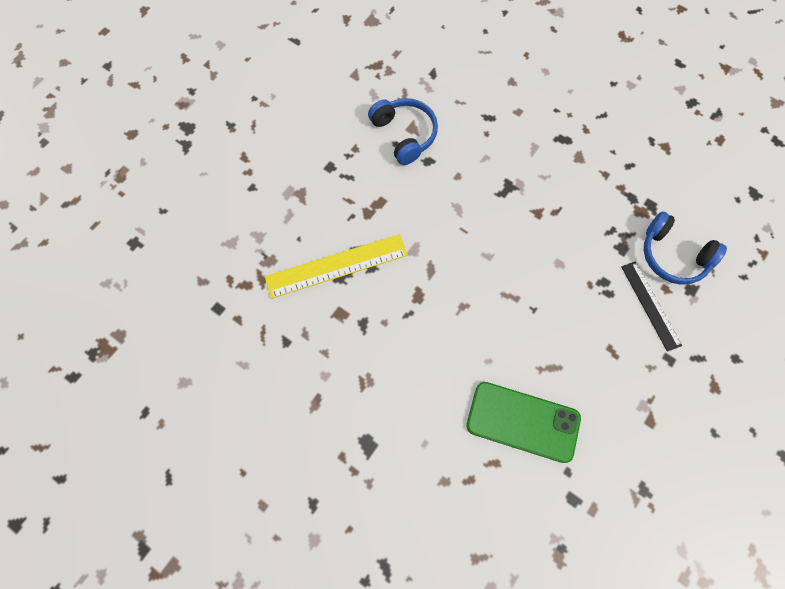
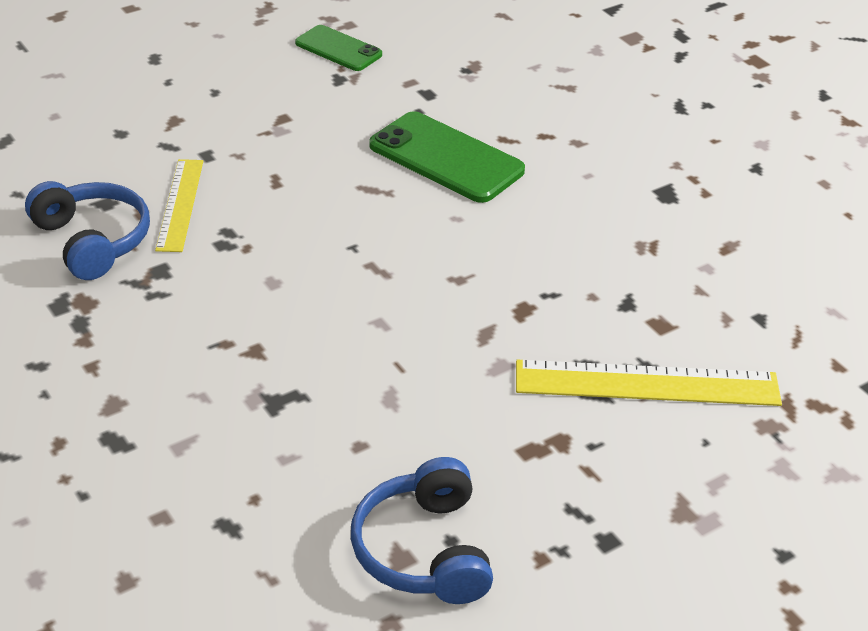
camera: 160 degrees left, 30 degrees down
(650, 305) = (180, 204): black ruler -> yellow ruler
(669, 534) = (338, 49): none -> green phone

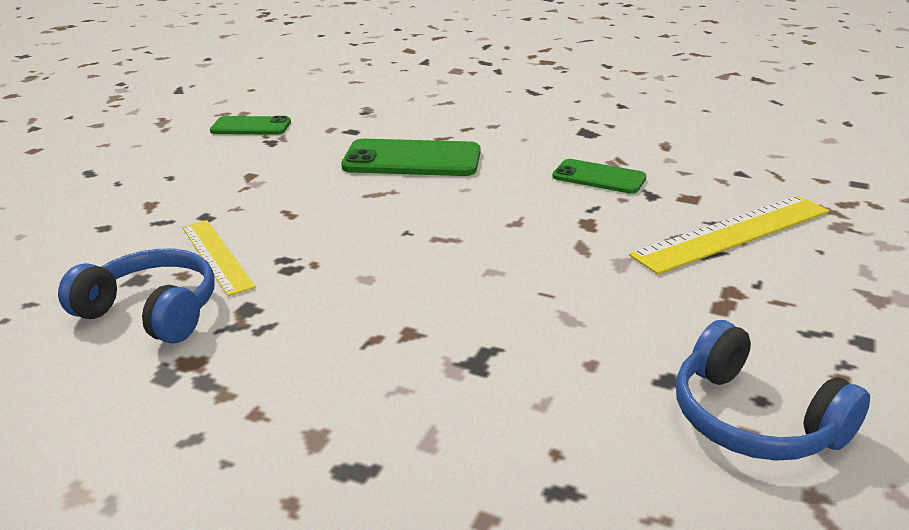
camera: 30 degrees left, 10 degrees down
(602, 259) = (599, 177): none -> green phone

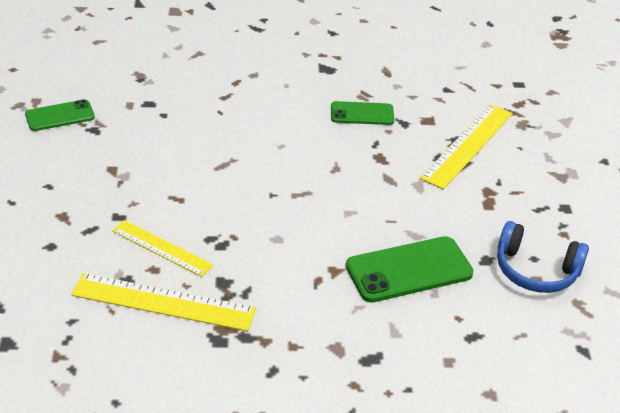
camera: 30 degrees left, 10 degrees up
(152, 311) = (164, 302): blue headphones -> yellow ruler
(412, 159) = (221, 125): green phone -> green phone (409, 270)

